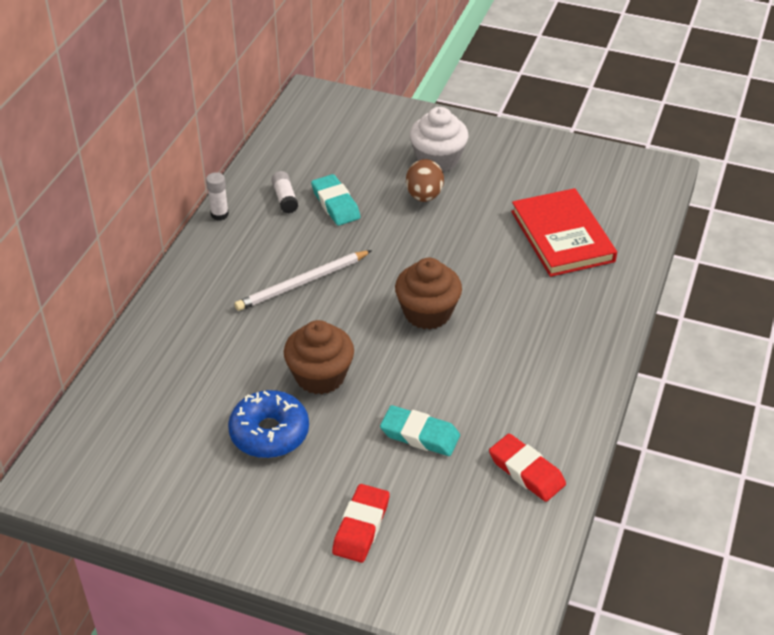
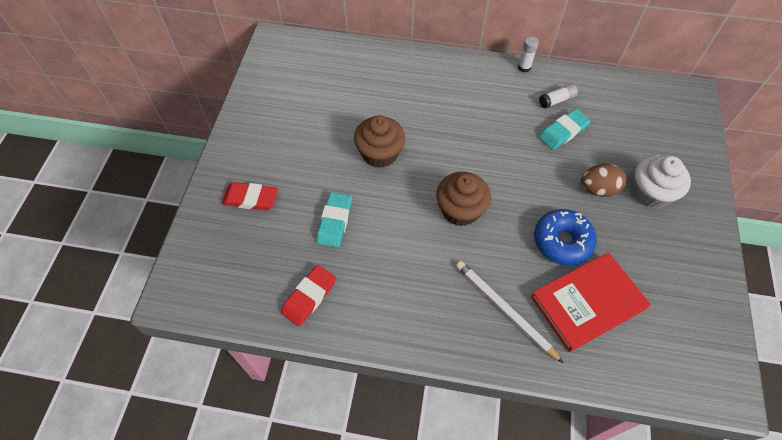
camera: 80 degrees right, 15 degrees up
(269, 433) = (324, 135): blue donut -> blue donut (562, 241)
(302, 283) = (468, 127): white pencil -> white pencil (504, 310)

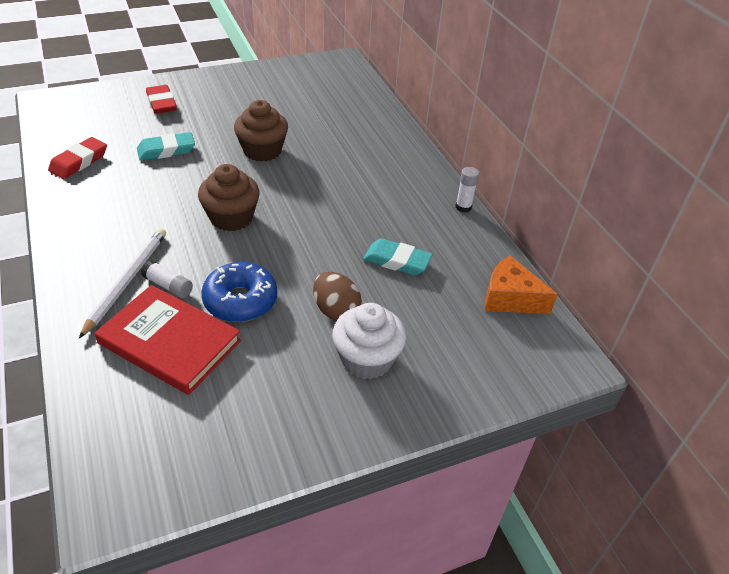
camera: 55 degrees right, 15 degrees down
(309, 297) = (79, 162): red eraser -> red eraser turned 60 degrees counterclockwise
(556, 100) = (439, 244): white glue stick -> white glue stick (168, 286)
(627, 92) = (510, 298): none -> orange cheese

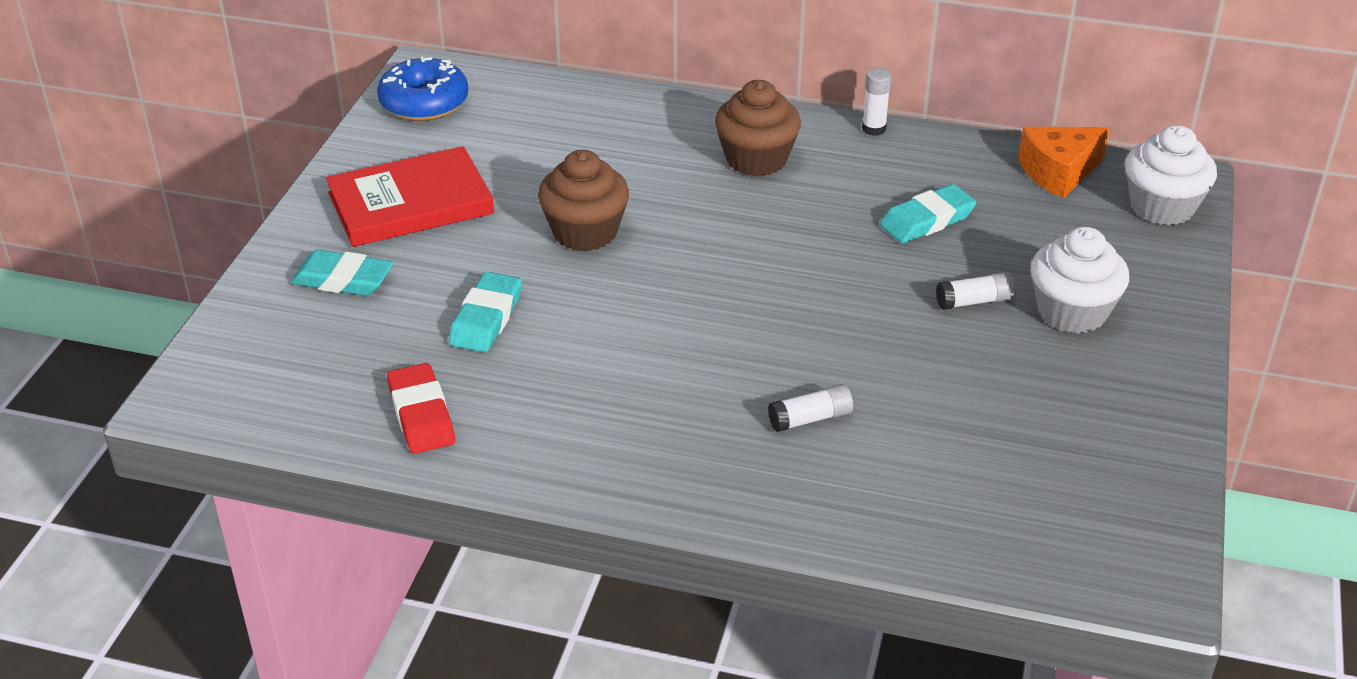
camera: 50 degrees left, 5 degrees down
(127, 281) = (767, 452): white pencil -> none
(161, 103) = (343, 280): red eraser -> turquoise eraser
(170, 342) = (920, 452): red book -> red book (410, 203)
(231, 217) = (715, 315): brown cupcake -> brown cupcake (756, 159)
(240, 300) = (892, 368): blue donut -> blue donut (424, 103)
(336, 310) = (974, 301): brown egg -> white glue stick
(529, 362) = (1162, 207): none -> white cupcake

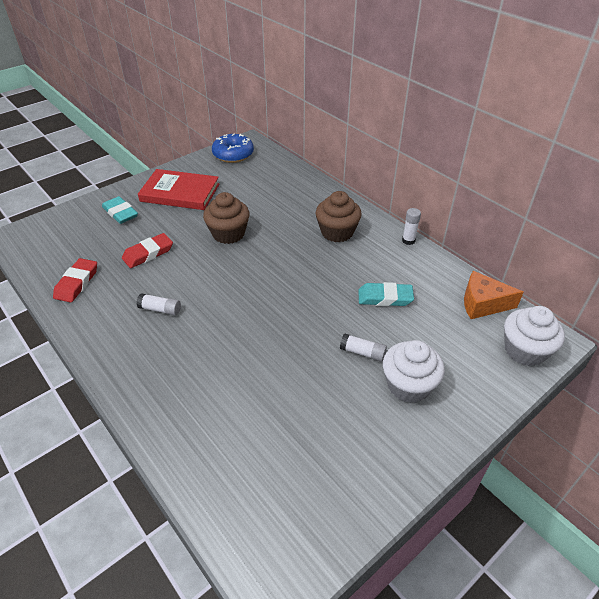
camera: 35 degrees right, 5 degrees up
(486, 318) = (148, 253): turquoise eraser -> red eraser
(810, 419) = (217, 372): white glue stick -> white glue stick (160, 309)

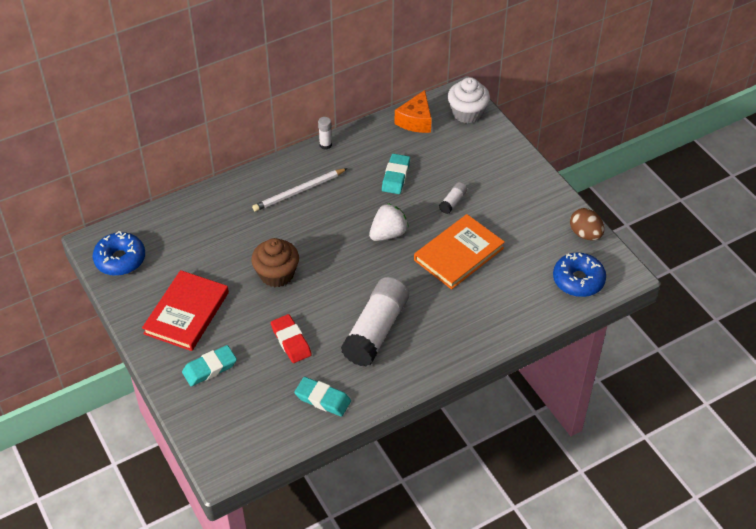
camera: 80 degrees left, 5 degrees up
(77, 283) = (323, 399): red eraser -> turquoise eraser
(160, 309) = (376, 330): white glue stick -> white glue stick, size x2.38
(254, 514) = (578, 280): none -> blue donut
(279, 367) = (459, 254): none -> orange book
(296, 302) = (388, 234): none -> white strawberry
(337, 232) = (299, 191): brown cupcake -> white pencil
(348, 518) = (585, 234): none -> brown egg
(408, 385) = (488, 183): white cupcake -> none

